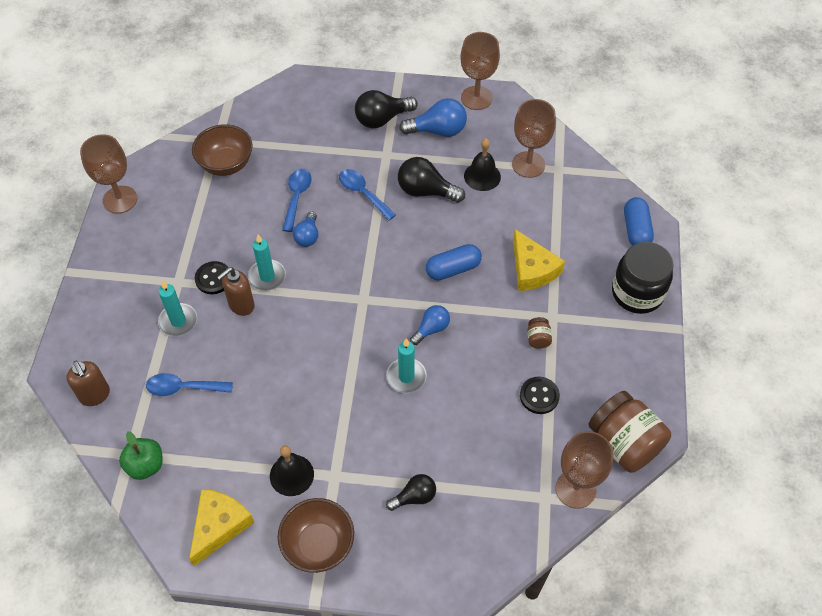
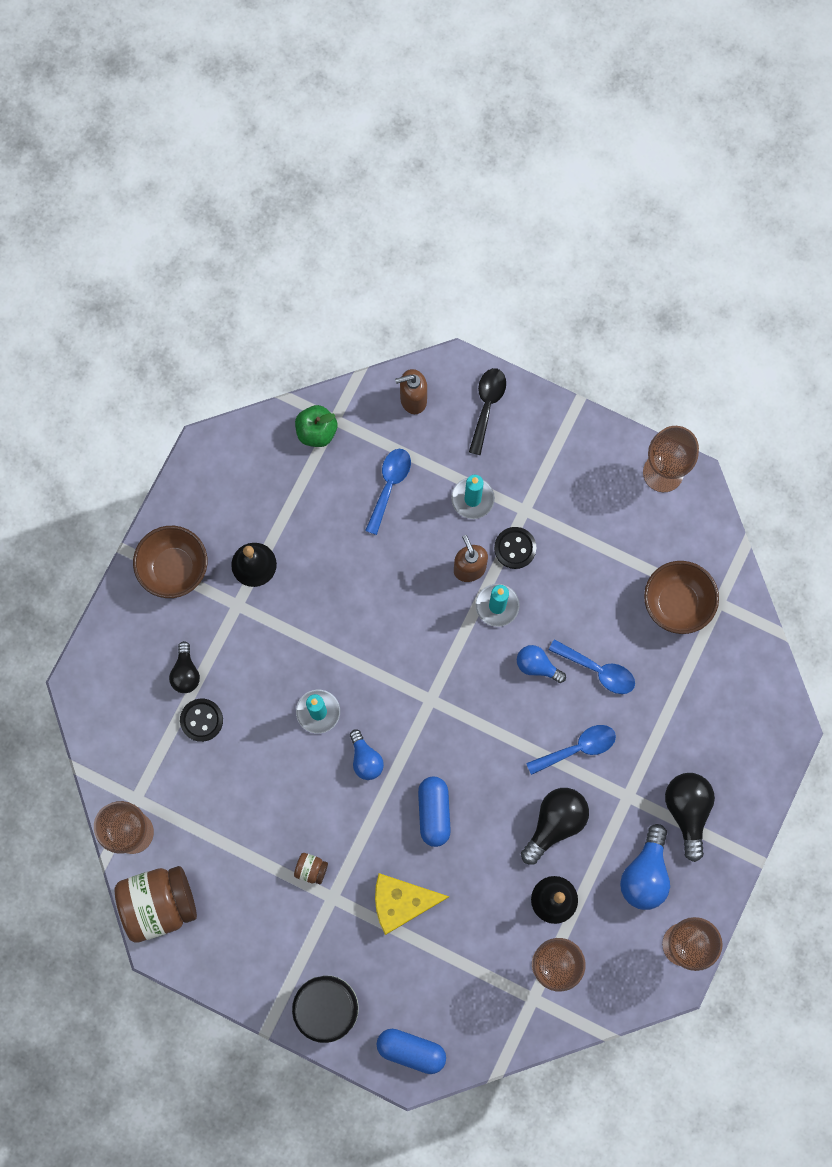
camera: 110 degrees right, 20 degrees up
(88, 336) = (487, 406): none -> black spoon
(219, 526) = (228, 484): yellow cheese -> none
(539, 396) = (244, 840): black button -> black button (201, 720)

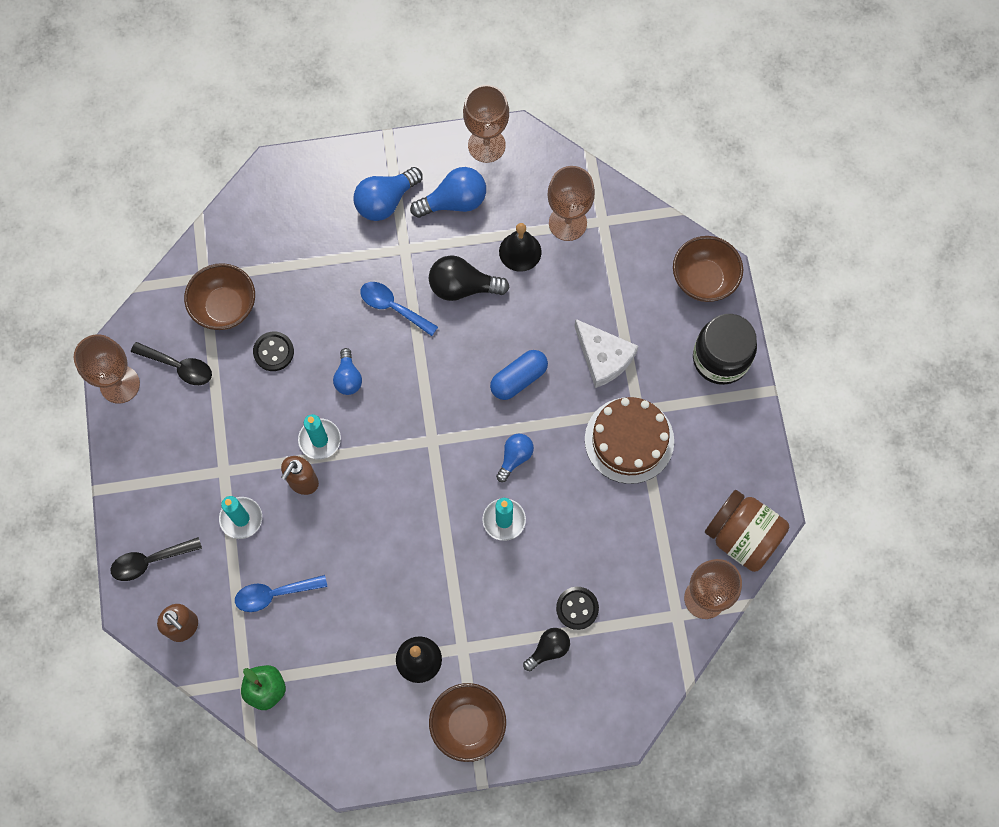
camera: 125 degrees left, 5 degrees down
(311, 869) = (629, 440): brown jar -> brown cake
(401, 902) = (603, 357): yellow cheese -> white cheese
(411, 1050) = (703, 279): blue capsule -> brown bowl
(515, 548) = (261, 457): black button -> black button (273, 352)
(598, 670) = (320, 331): blue spoon -> none
(646, 530) = (179, 366): none -> black spoon
(687, 811) = (385, 201): black light bulb -> blue light bulb

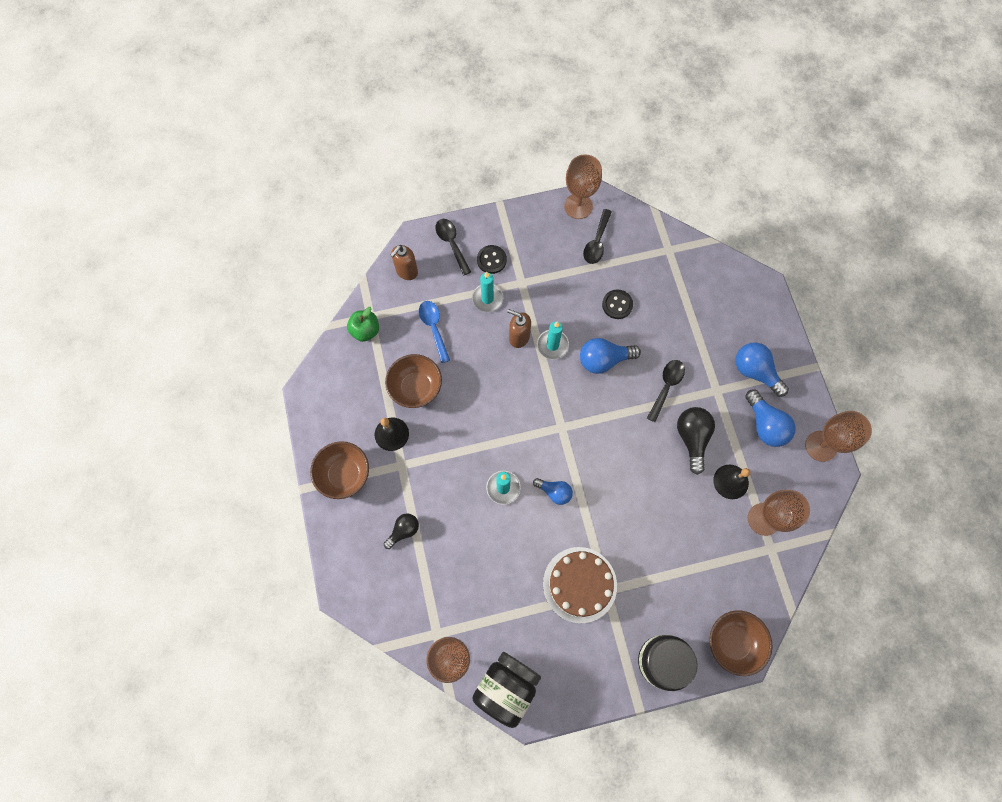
camera: 85 degrees right, 0 degrees up
(225, 307) = (647, 267): brown bowl -> brown bowl (416, 388)
(348, 378) = (604, 360): blue light bulb -> blue light bulb, size x1.59
(393, 307) = (666, 386): blue spoon -> black spoon
(518, 379) = (620, 489): blue capsule -> none
(548, 649) = (403, 531): black light bulb -> black light bulb turned 90 degrees counterclockwise
(577, 608) = (437, 551): black button -> black button (491, 260)
(603, 357) = (648, 558): white cheese -> none
(742, 536) = (506, 687): brown jar -> black jar

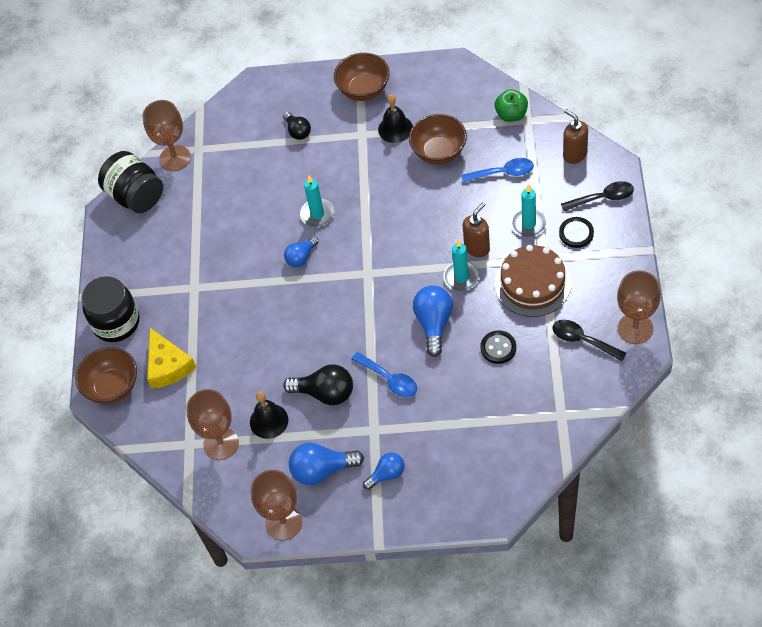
camera: 110 degrees right, 15 degrees down
(579, 584) = (206, 265): brown cake -> brown cake (533, 284)
(666, 386) = (389, 379): black spoon -> blue spoon
(697, 592) = (168, 365): none -> yellow cheese
(755, 372) = (387, 474): blue light bulb -> blue light bulb, size x0.63

